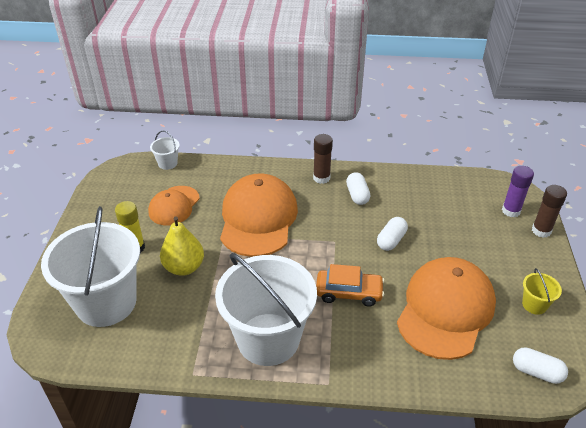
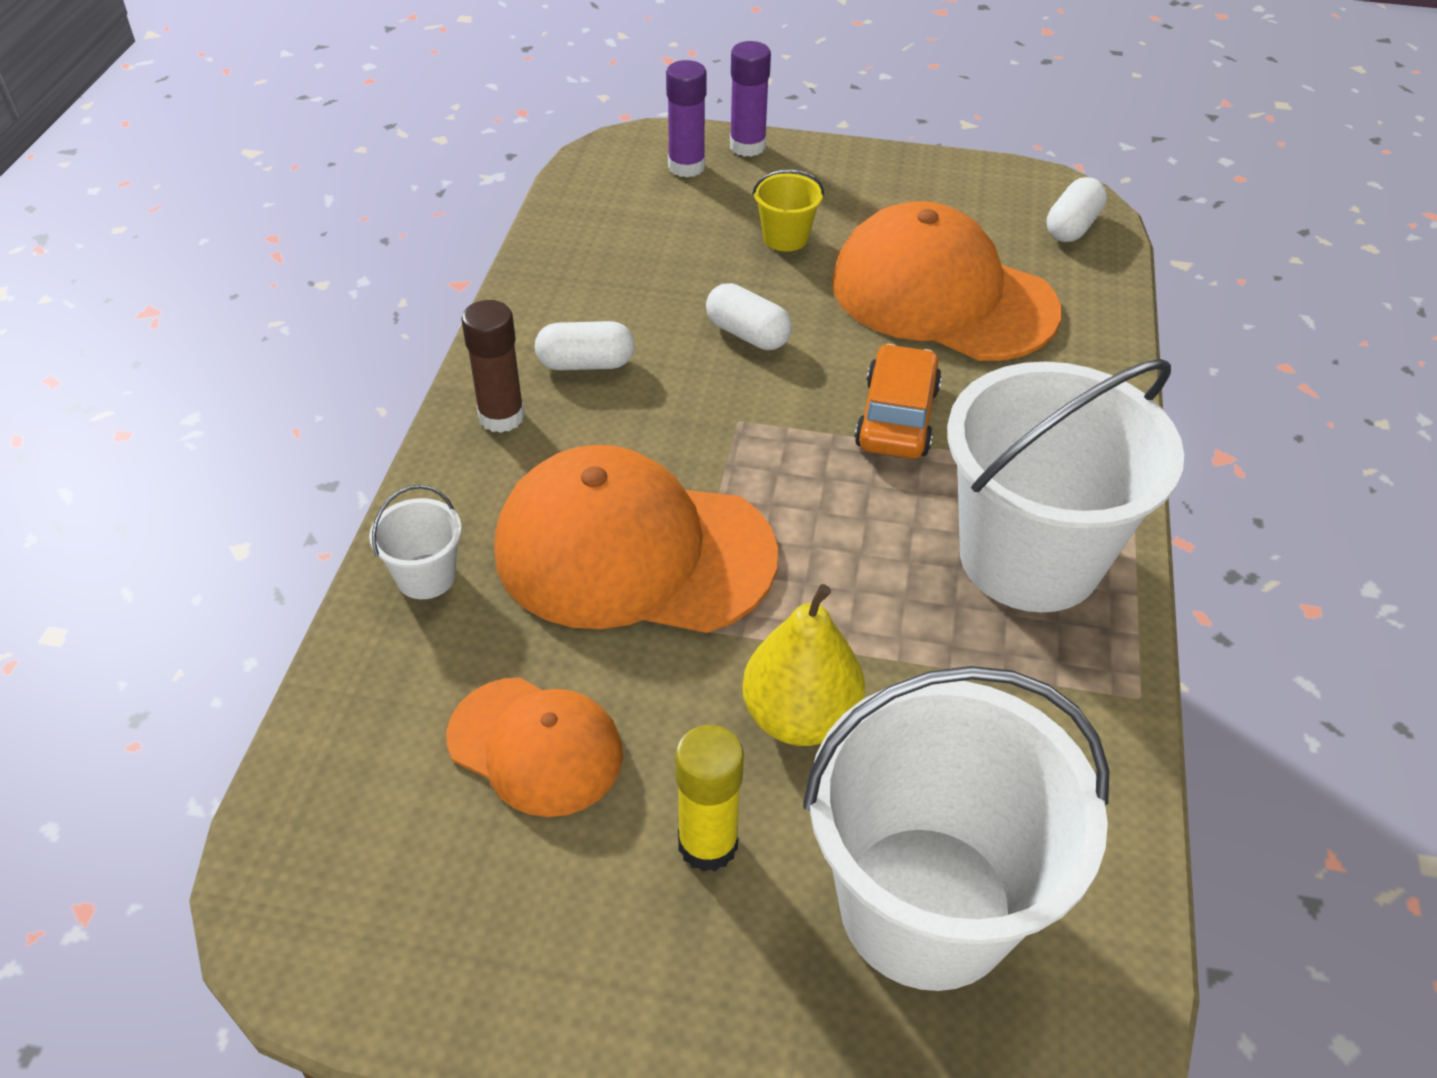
camera: 85 degrees left, 5 degrees up
(167, 163) = (310, 769): white bucket -> white bucket (426, 576)
(534, 304) = (929, 196): yellow bucket -> yellow bucket (785, 238)
(541, 231) = (747, 146): brown glue stick -> purple glue stick

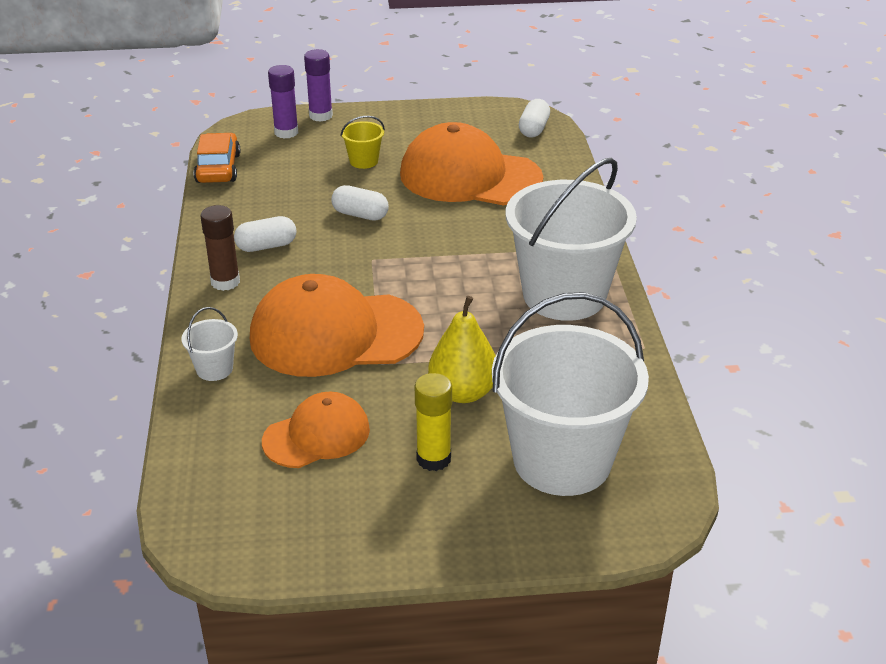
camera: 15 degrees left, 10 degrees down
(535, 746) = (317, 435): orange cap -> orange cap turned 45 degrees counterclockwise
(897, 417) = (465, 241): orange car -> orange car (218, 168)

